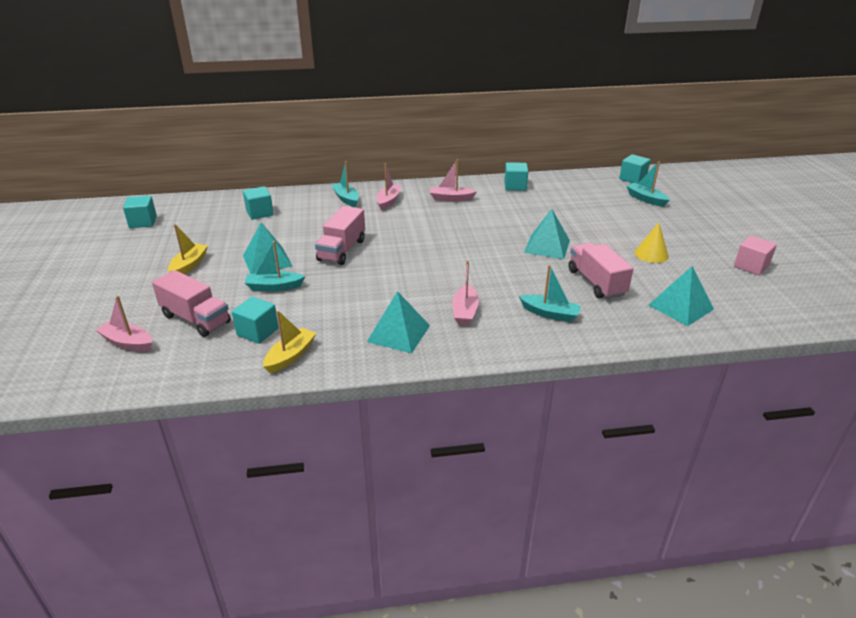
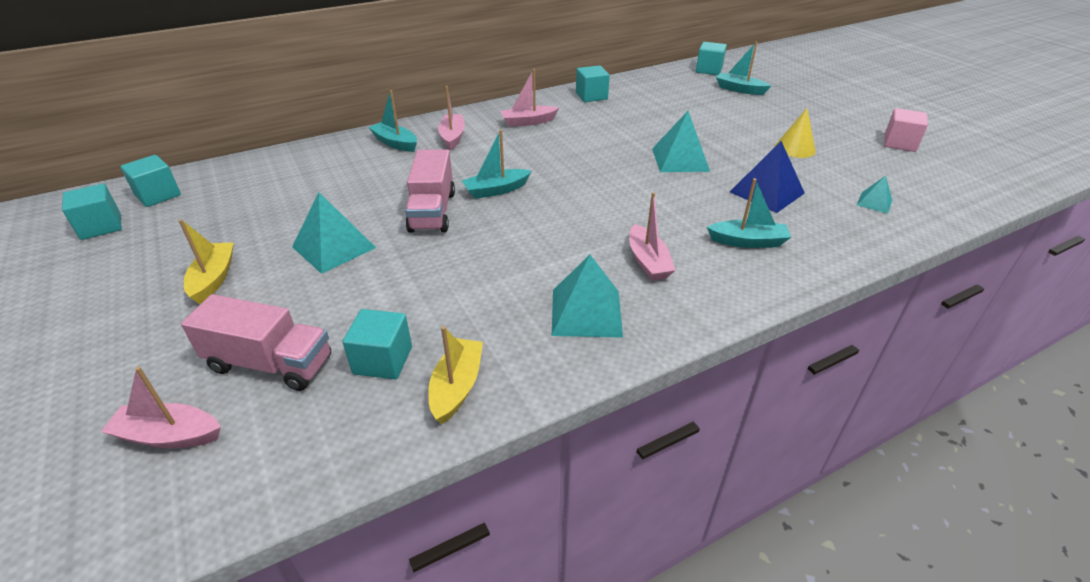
camera: 20 degrees left, 5 degrees up
(260, 213) = (283, 181): turquoise cube -> turquoise cube (158, 195)
(274, 287) = (367, 284): turquoise boat -> turquoise boat (496, 190)
(596, 282) = (766, 192): pink truck -> blue pyramid
(680, 307) = (874, 202): turquoise pyramid -> turquoise pyramid, size x0.53

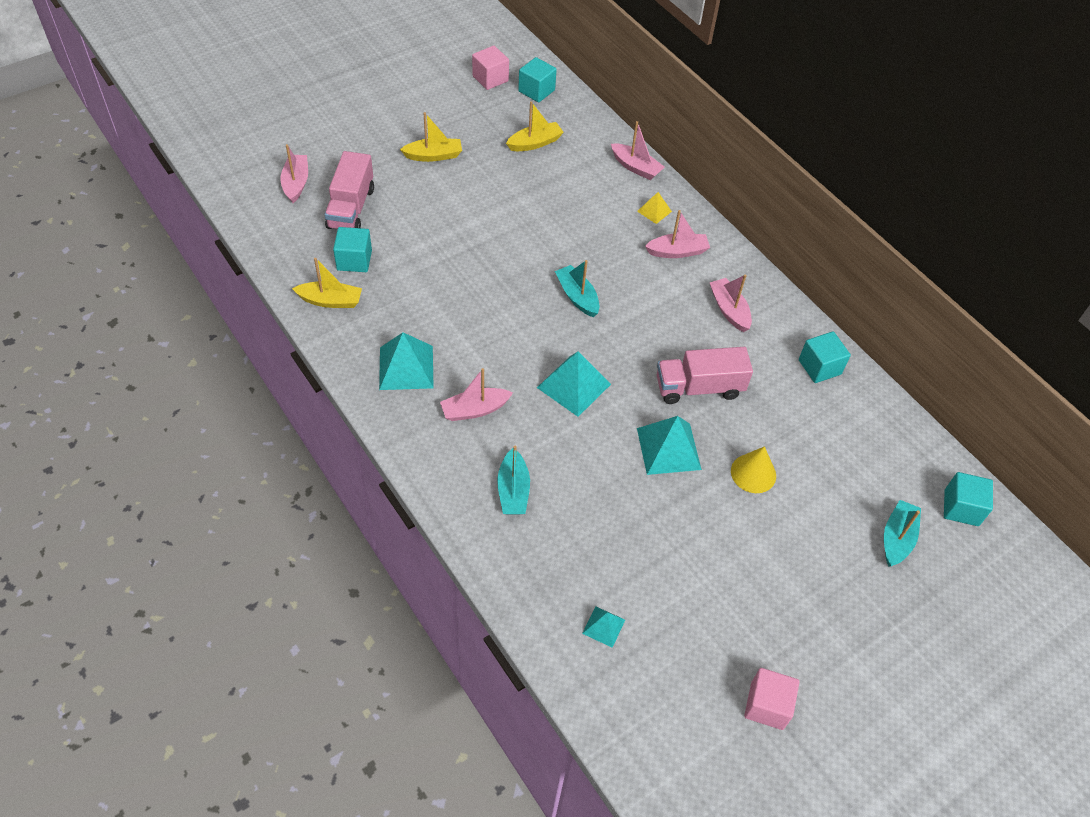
camera: 80 degrees right, 15 degrees up
(101, 226) = (490, 79): turquoise cube -> pink cube
(249, 201) = (535, 143): none -> yellow boat
(329, 147) = (636, 167): none -> pink boat
(334, 247) = (477, 208): turquoise pyramid -> turquoise pyramid (573, 385)
(395, 143) = (654, 211): turquoise boat -> yellow pyramid
(432, 211) = (535, 257): pink truck -> pink truck (699, 388)
(766, 192) = (609, 522): blue pyramid -> none
(795, 148) = (723, 572): yellow cone -> yellow cone (753, 473)

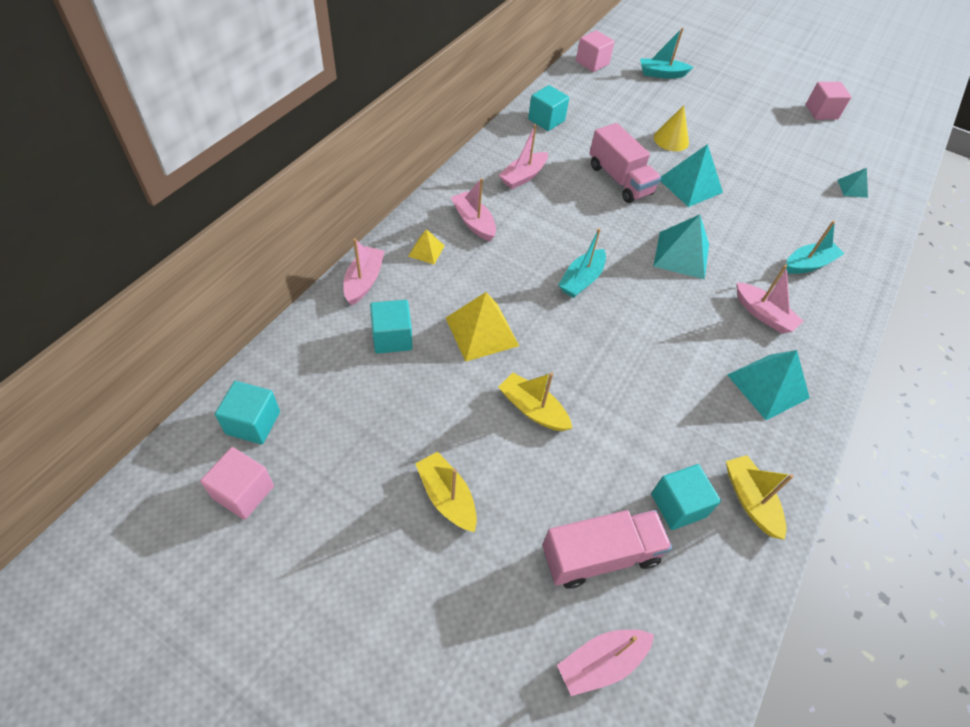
camera: 115 degrees left, 0 degrees up
(535, 143) = (366, 389): yellow boat -> yellow boat (533, 409)
(553, 215) = (481, 331): none -> yellow pyramid
(934, 467) = (592, 63): none -> pink cube
(961, 508) = (614, 51): turquoise cube -> turquoise cube (392, 338)

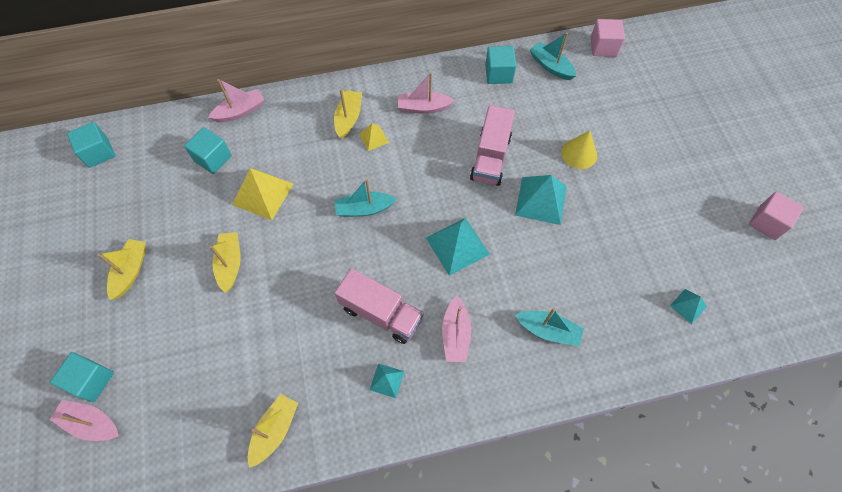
camera: 50 degrees right, 10 degrees up
(243, 492) = (56, 186): pink cube -> none
(426, 251) = (297, 117): yellow pyramid -> yellow pyramid (374, 138)
(473, 222) = (348, 118): pink boat -> yellow boat
(600, 555) = (159, 374): pink truck -> pink truck (381, 313)
(661, 74) = (654, 92): turquoise boat -> turquoise boat (551, 66)
(678, 505) = (232, 391): turquoise cube -> turquoise cube (91, 380)
(768, 386) = (387, 380): turquoise pyramid -> turquoise pyramid, size x0.53

